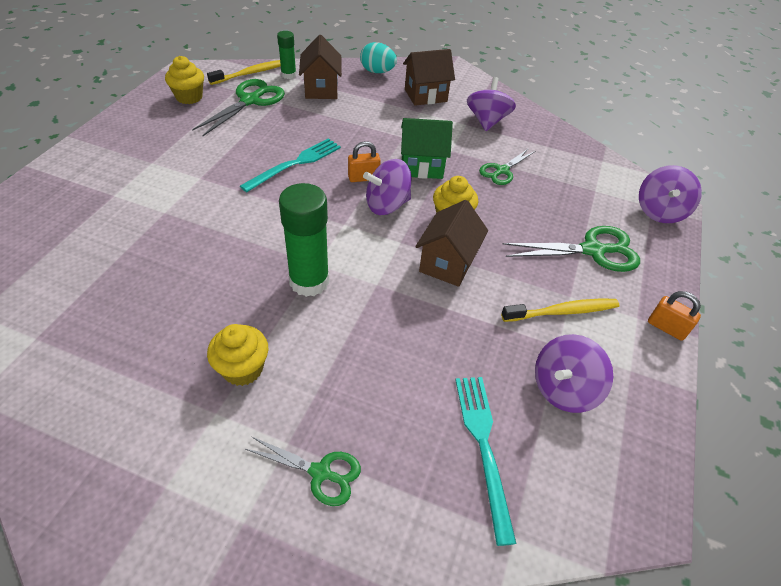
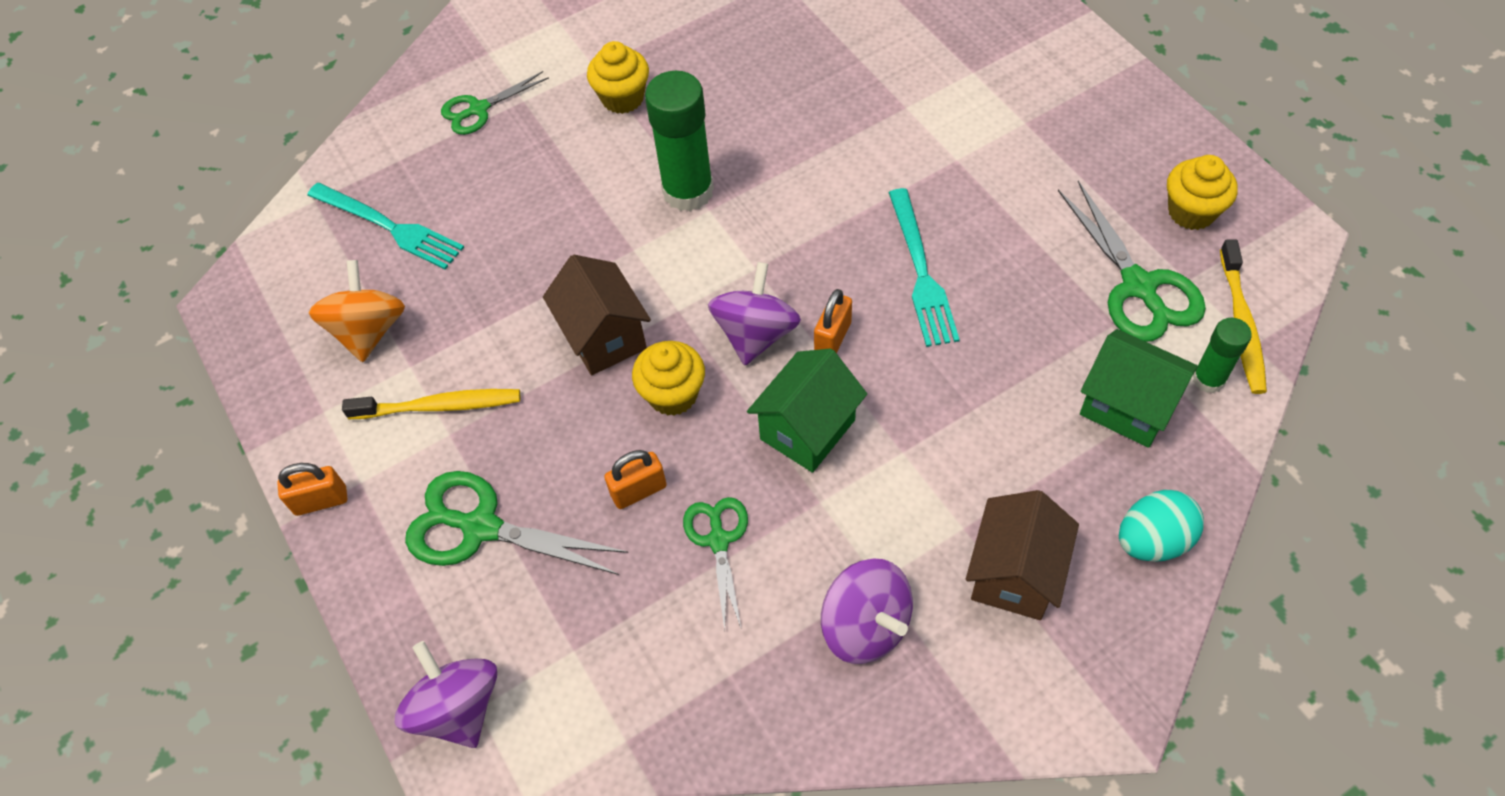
camera: 135 degrees right, 10 degrees up
(321, 89) = (1127, 407): brown house -> green house
(511, 205) = (639, 491): none -> orange padlock
(562, 311) = (439, 406): yellow toothbrush -> yellow toothbrush turned 120 degrees counterclockwise
(563, 389) = (369, 330): purple spinning top -> orange spinning top
(593, 250) = (481, 527): green scissors -> green scissors turned 75 degrees clockwise

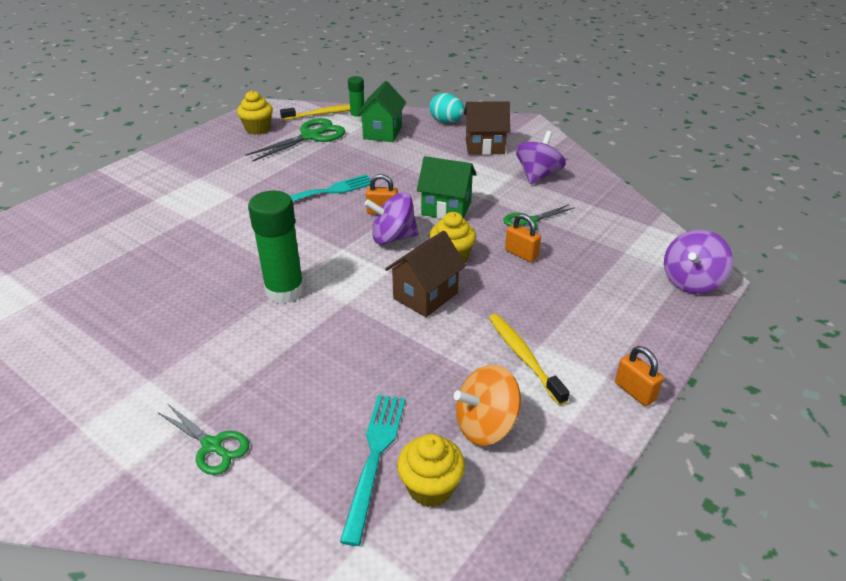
camera: 115 degrees left, 20 degrees down
(481, 527) = (590, 307): green scissors -> none
(623, 98) = (189, 351): yellow cupcake -> yellow cupcake (430, 487)

